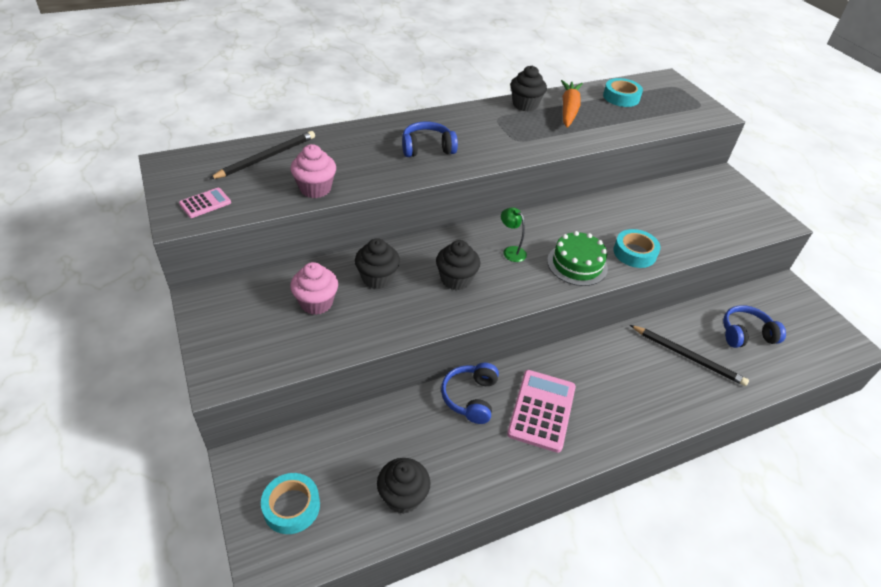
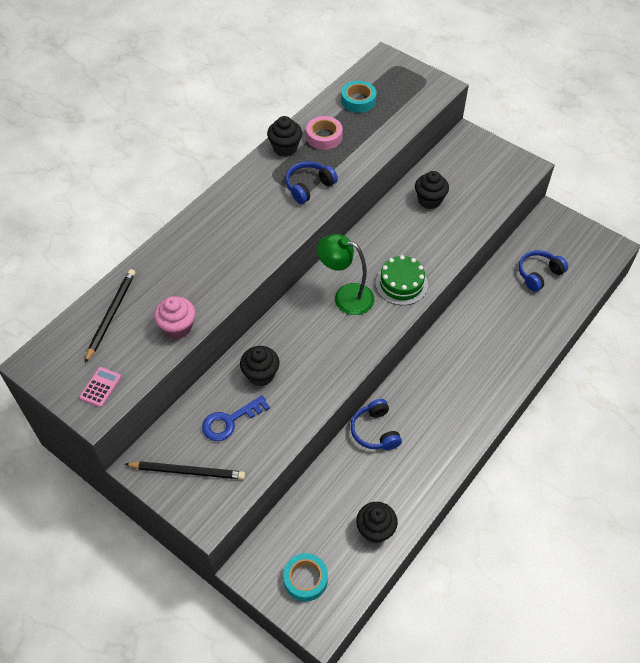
camera: 25 degrees left, 10 degrees up
(316, 303) = (230, 421): pink cupcake -> blue key
(427, 148) = (237, 238): blue headphones -> blue headphones (309, 187)
(456, 279) = (320, 345): black cupcake -> black cupcake (429, 200)
(511, 251) = (345, 296): green lamp -> green lamp, size x1.91
(542, 410) = (430, 414): pink calculator -> none
(568, 110) = (324, 137): orange carrot -> pink tape
(634, 253) = (437, 251): turquoise tape -> none
(687, 356) = (507, 315): black pencil -> black pencil (187, 471)

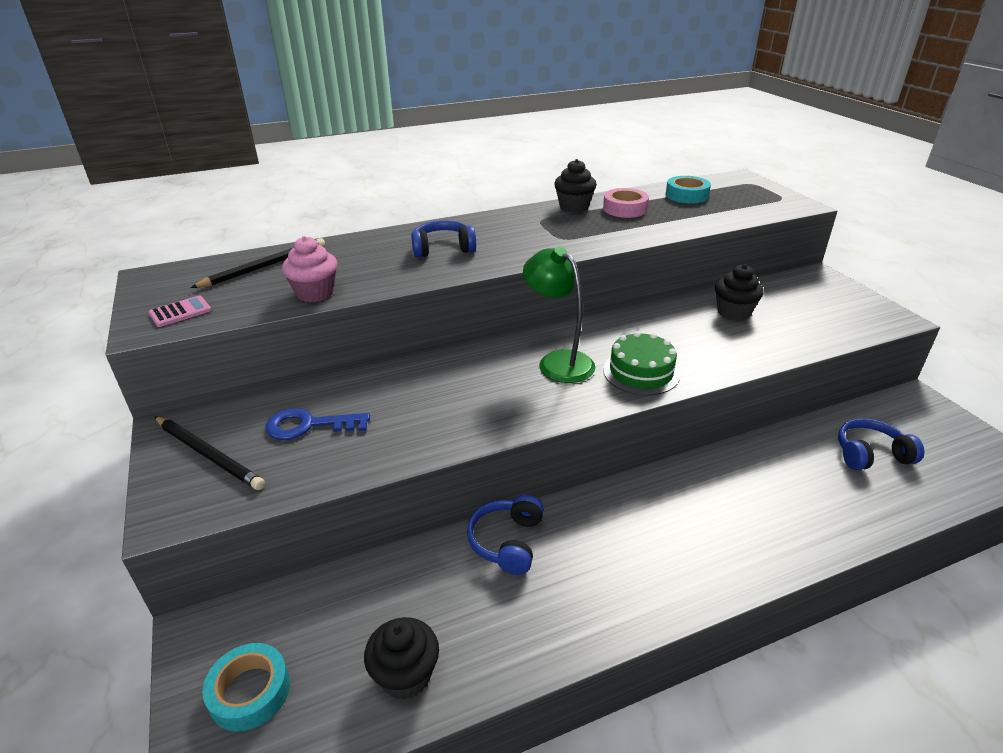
camera: 30 degrees right, 20 degrees down
(260, 375) = (389, 396): black cupcake -> none
(309, 187) = (574, 235): blue headphones -> blue headphones (443, 249)

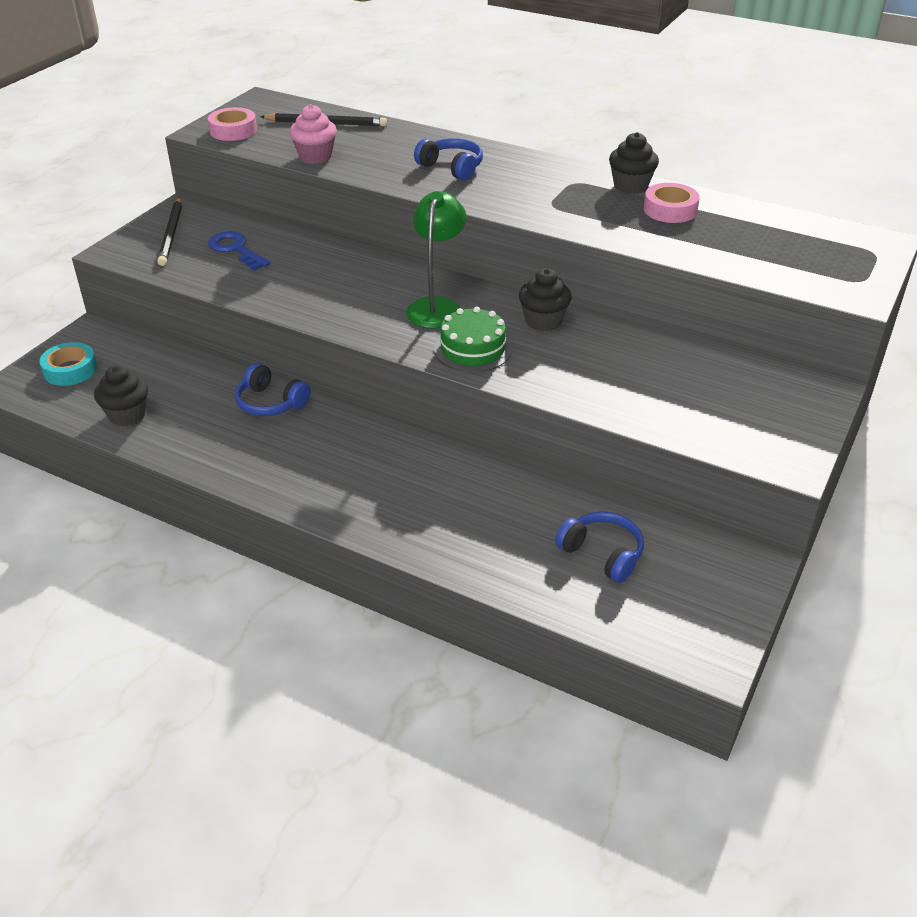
camera: 50 degrees right, 5 degrees up
(180, 312) = (233, 130): pink calculator -> pink tape
(507, 542) = (270, 403): blue headphones -> blue headphones turned 120 degrees counterclockwise
(686, 195) = (765, 228): turquoise tape -> none
(733, 312) = (650, 363): black cupcake -> black cupcake (543, 321)

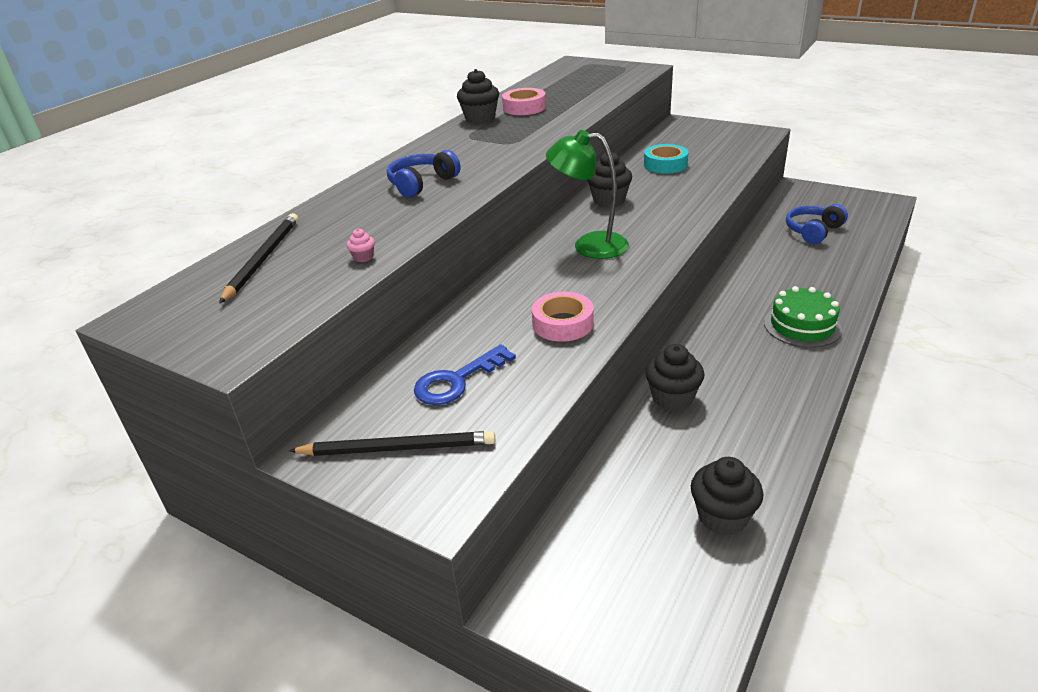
camera: 85 degrees left, 5 degrees down
(70, 370) = (629, 607): turquoise tape -> turquoise tape (665, 164)
(233, 130) = (244, 327): pink tape -> pink tape (563, 323)
(270, 403) = (672, 398): blue headphones -> black cupcake
(315, 156) = (363, 257): pink cupcake -> pink cupcake, size x0.46
(472, 349) = (658, 227): green cake -> green cake (802, 325)

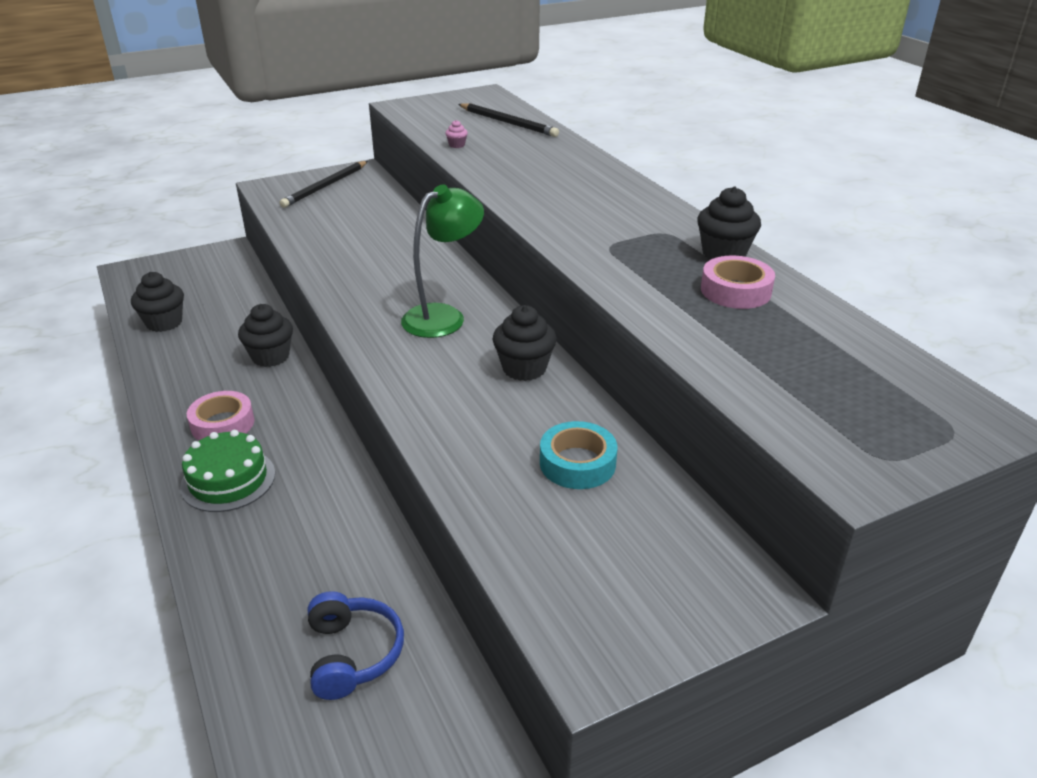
camera: 120 degrees right, 0 degrees up
(422, 184) = (561, 185): blue headphones -> none
(457, 380) = (353, 213): blue key -> none
(563, 323) = (349, 261): pink tape -> pink tape (222, 424)

